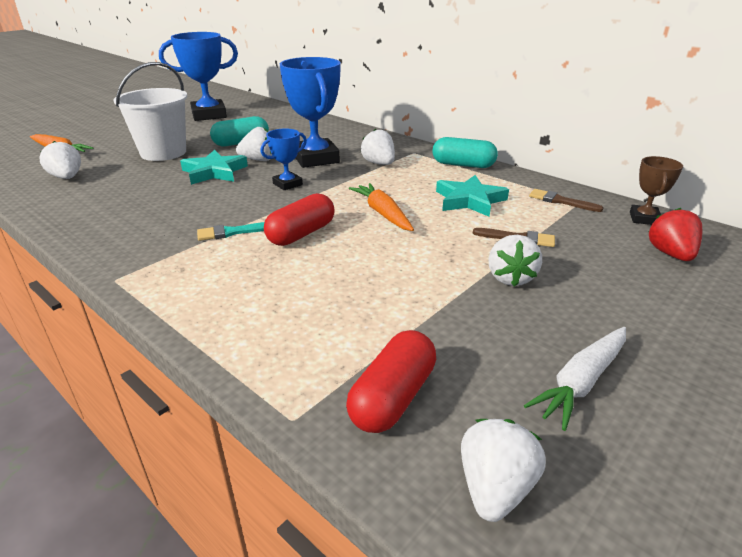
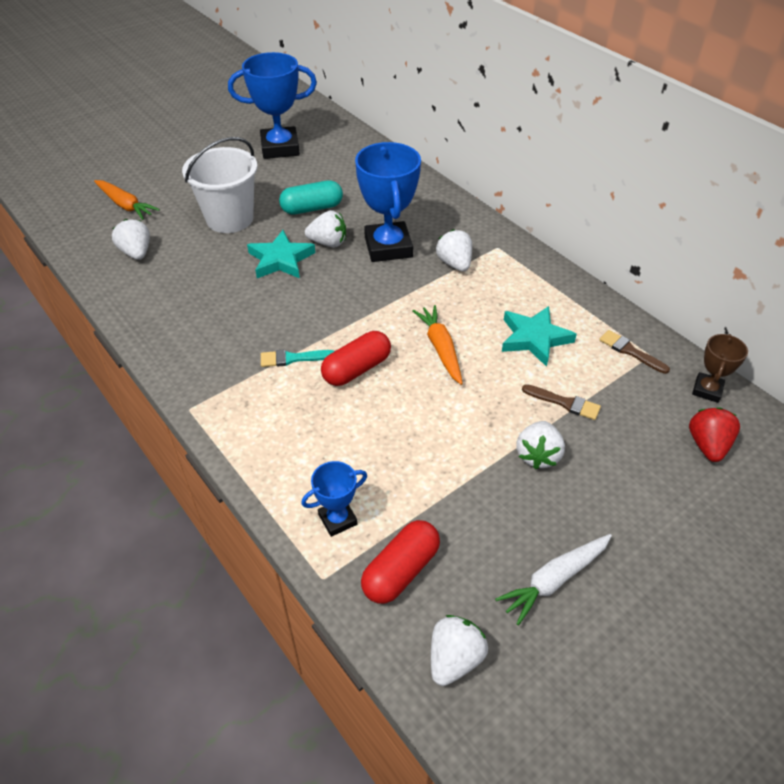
camera: 10 degrees right, 15 degrees up
(287, 184) = (353, 289): blue trophy -> blue trophy (337, 519)
(463, 165) = (546, 276): turquoise capsule -> none

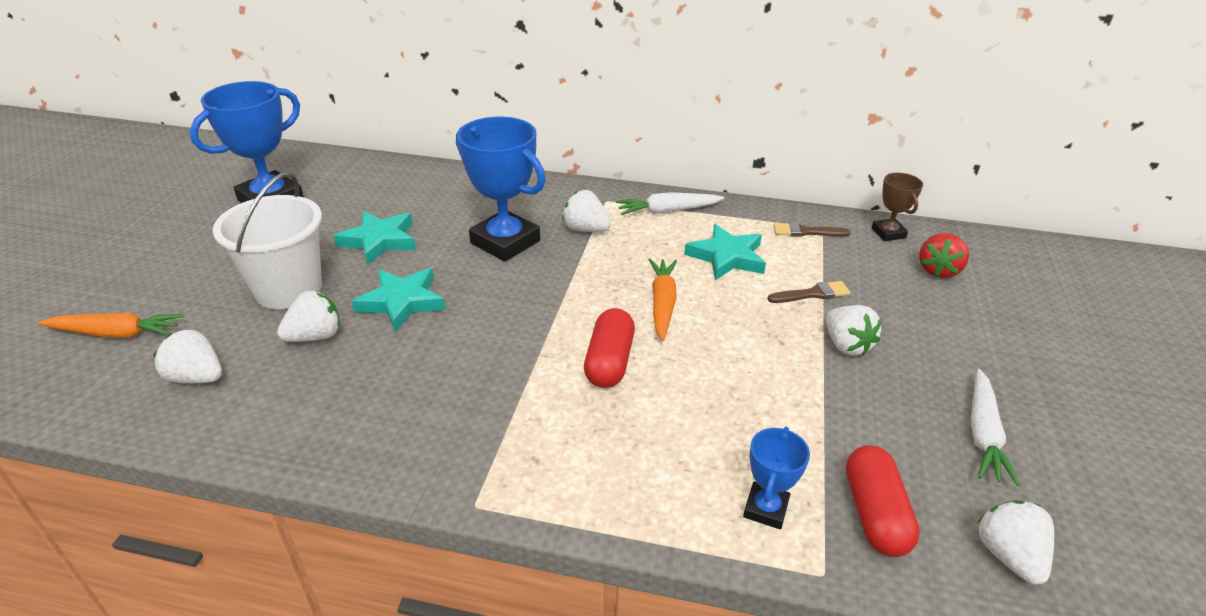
camera: 40 degrees left, 10 degrees down
(293, 358) = (532, 387): turquoise brush -> none
(312, 208) = (379, 240): turquoise capsule -> turquoise star
(328, 243) = (437, 264): white strawberry -> white strawberry (315, 336)
(440, 348) = (662, 304): orange carrot -> orange carrot turned 60 degrees clockwise
(535, 278) = (668, 211): none -> white carrot
(707, 445) = (938, 270): red strawberry -> red strawberry turned 120 degrees counterclockwise

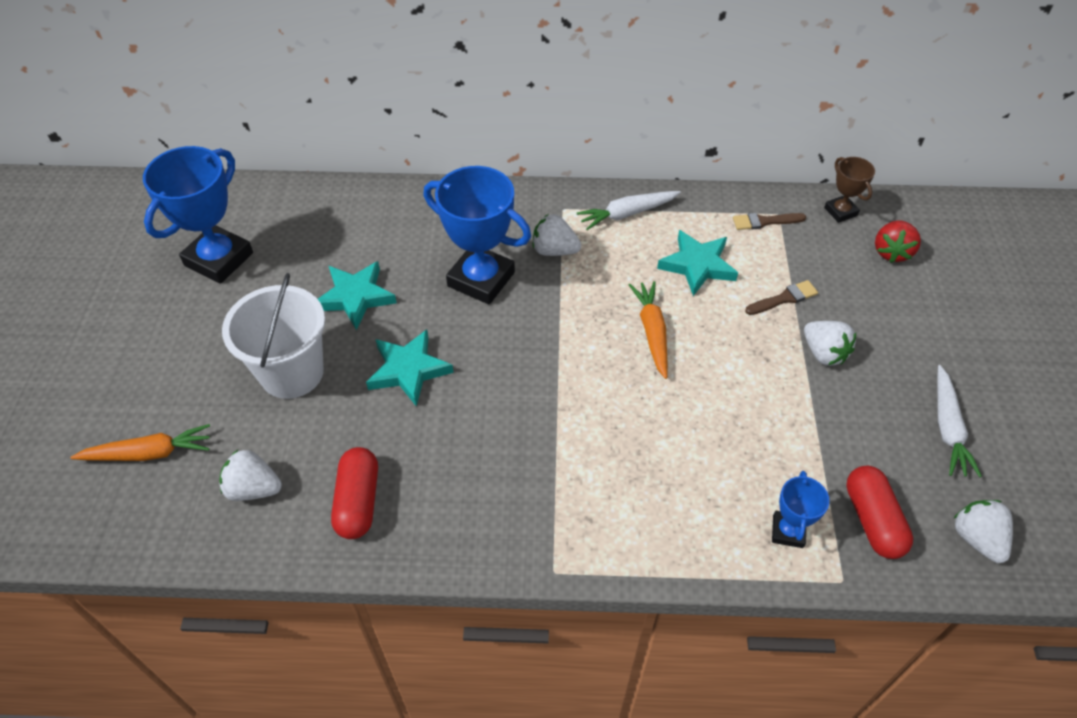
camera: 10 degrees left, 15 degrees up
(315, 336) = (343, 424): white strawberry -> none
(609, 362) = (622, 407): red capsule -> red capsule (358, 501)

